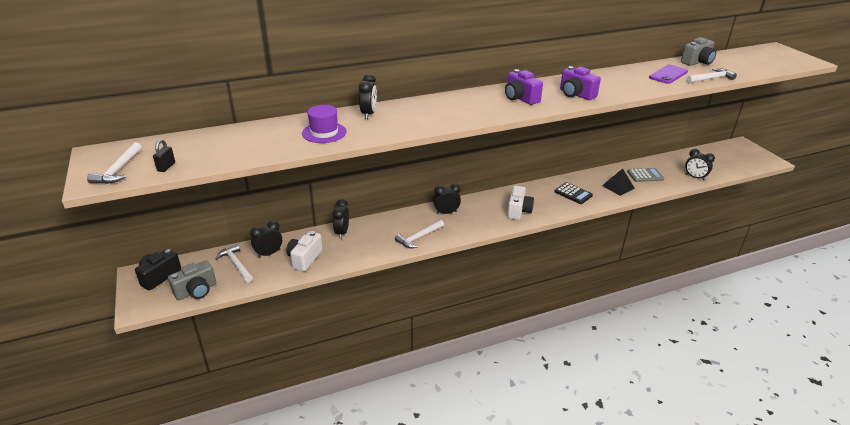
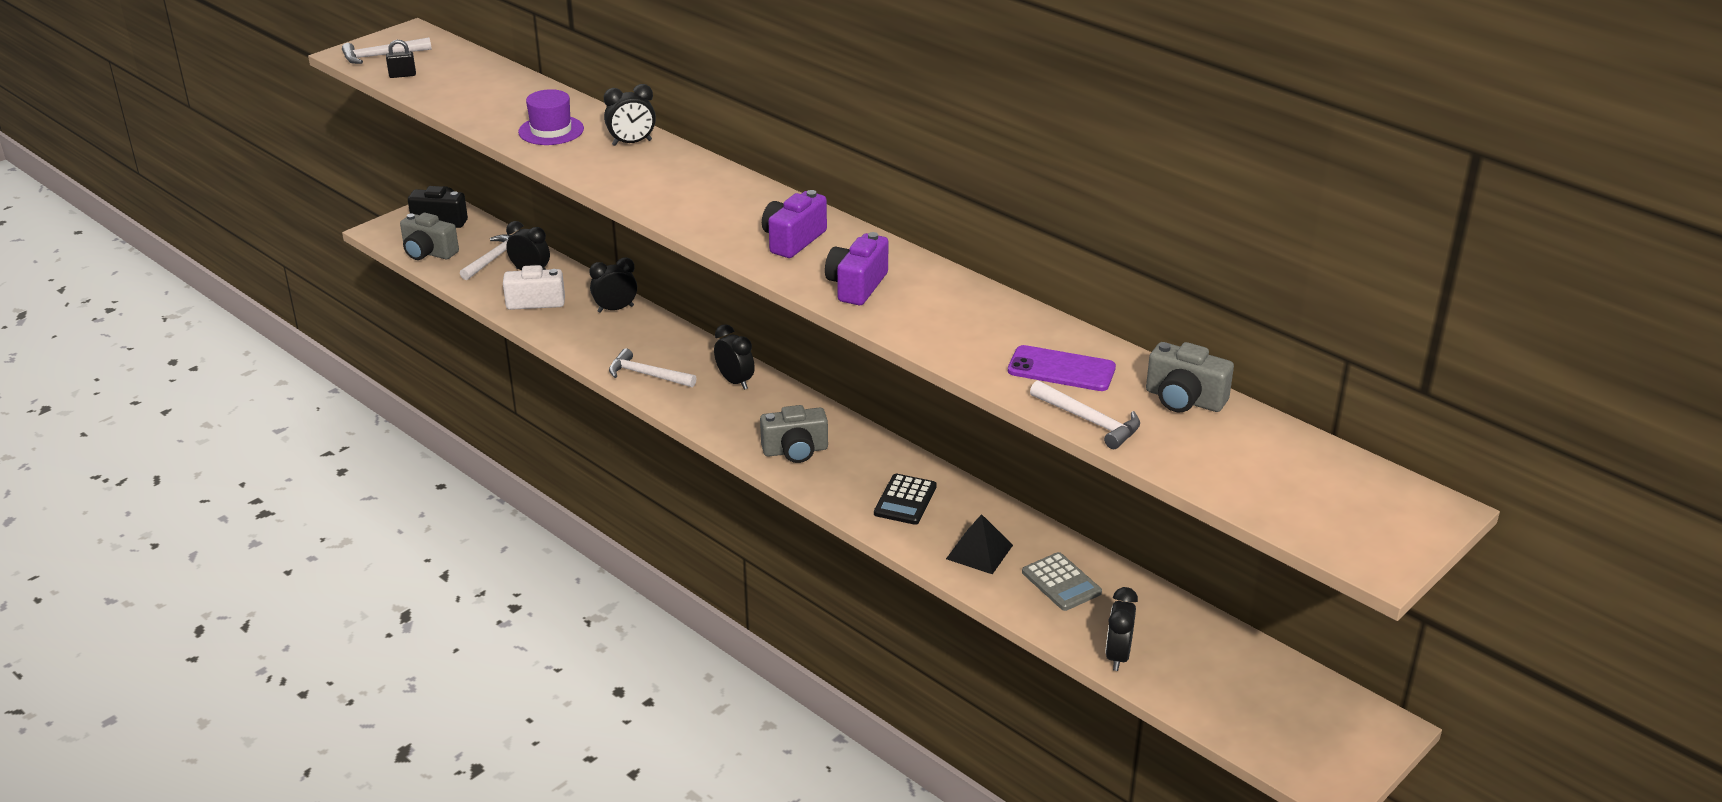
camera: 65 degrees right, 0 degrees up
(518, 211) = (795, 451): white camera -> grey camera

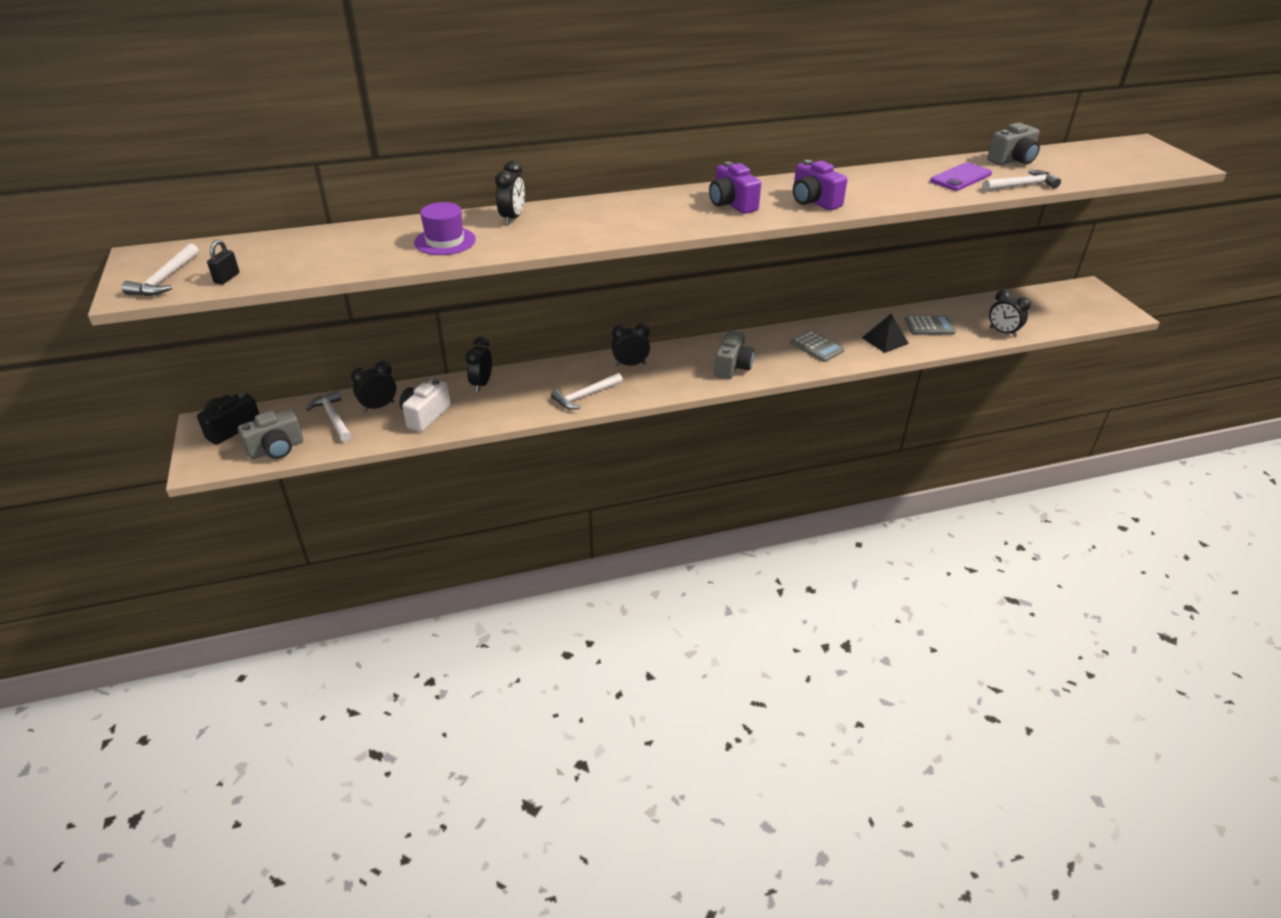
camera: 60 degrees left, 5 degrees up
(905, 500) = (817, 347): black calculator -> grey calculator

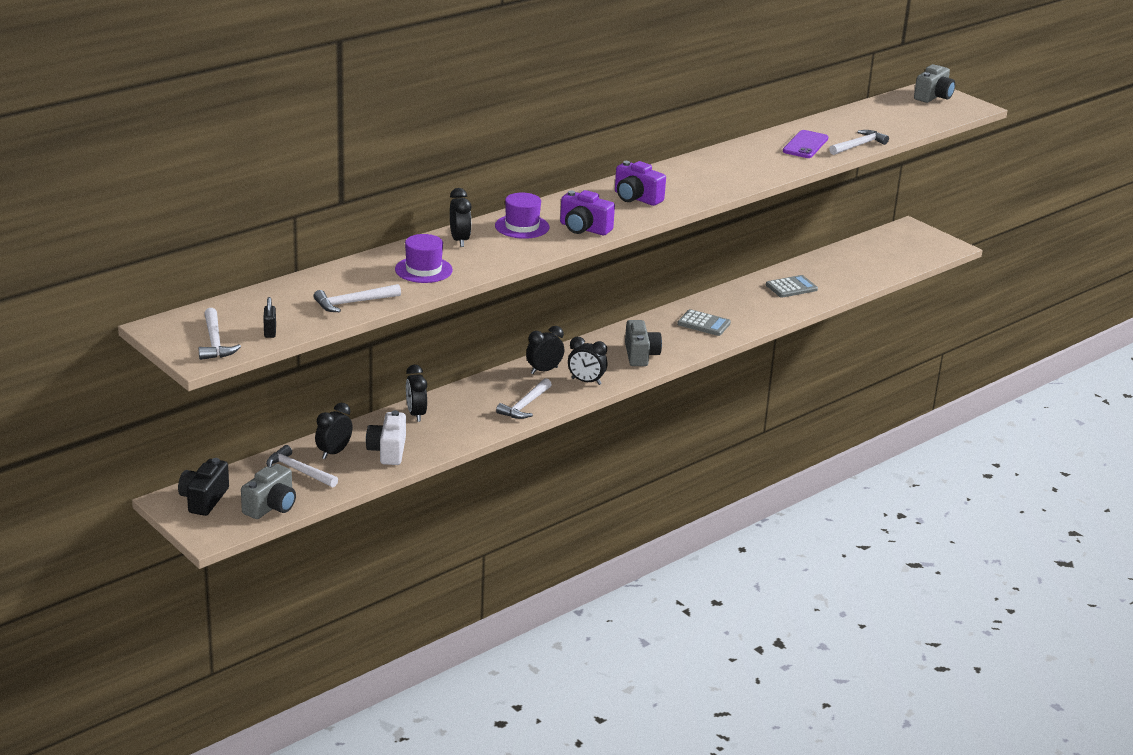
camera: 25 degrees left, 10 degrees down
(339, 262) = (352, 303): none -> white hammer
(587, 214) = (522, 226): none -> purple hat
(814, 201) = (702, 185): purple camera -> purple camera (584, 229)
(885, 340) = (760, 307): black pyramid -> none
(1002, 332) = (857, 281): black clock -> black clock (586, 381)
(1012, 160) = (836, 122): grey camera -> grey camera (933, 97)

